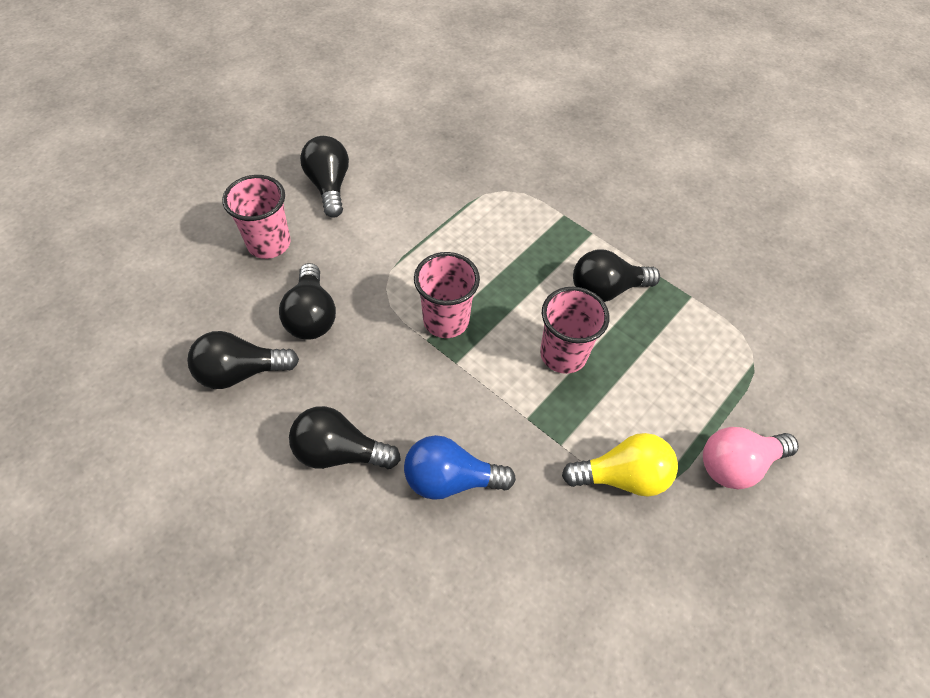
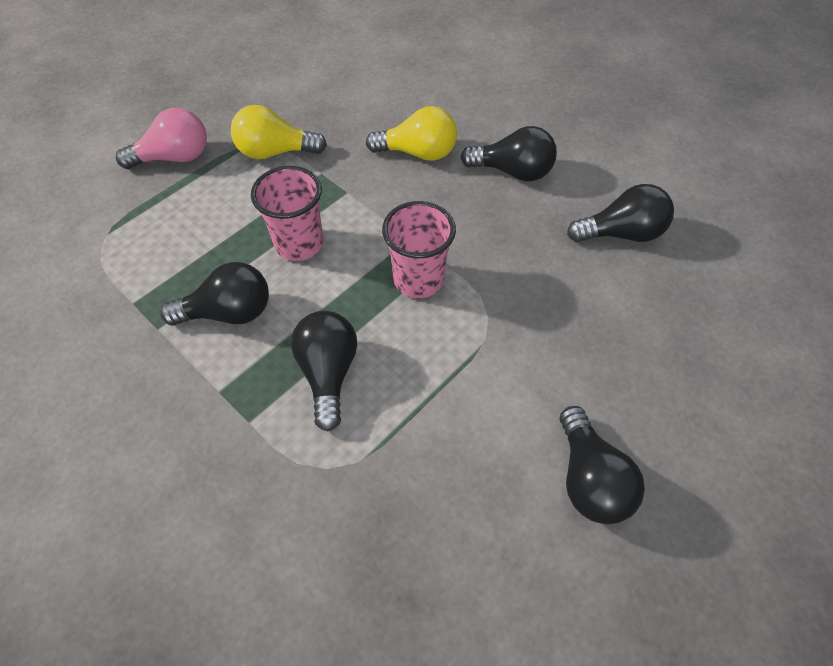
camera: 175 degrees left, 0 degrees up
(269, 244) = (644, 379): pink cup -> none
(311, 316) = (566, 286): black light bulb -> black light bulb (328, 373)
(450, 479) = (418, 153): blue light bulb -> yellow light bulb

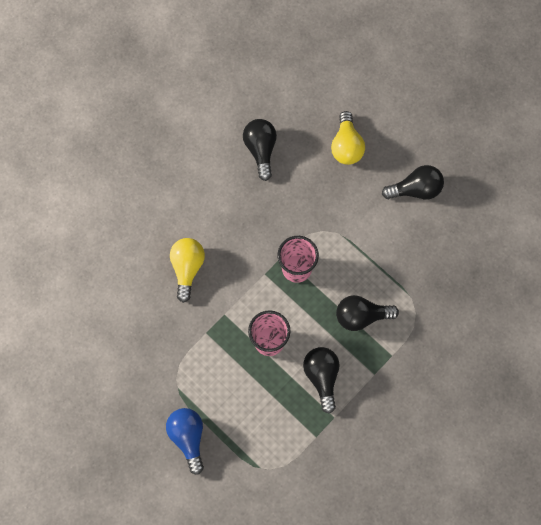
camera: 90 degrees left, 15 degrees up
(174, 157) = (188, 437): pink light bulb -> blue light bulb
(275, 152) = (184, 366): yellow light bulb -> yellow light bulb (346, 146)
(512, 171) = (207, 208): black light bulb -> none

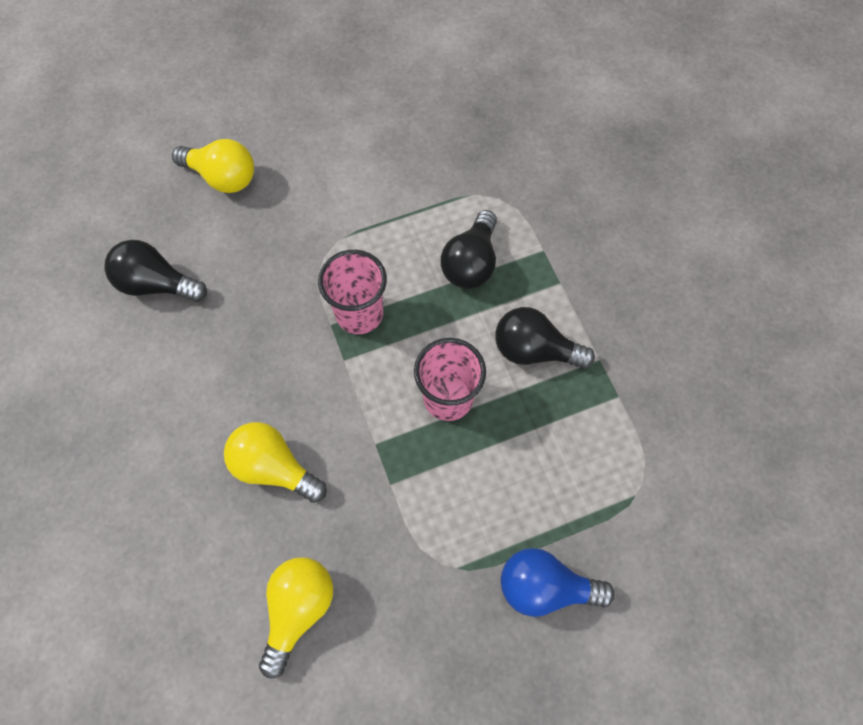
camera: 65 degrees left, 5 degrees down
(122, 318) = (298, 609): none -> yellow light bulb
(415, 190) = (332, 127): black light bulb -> none

